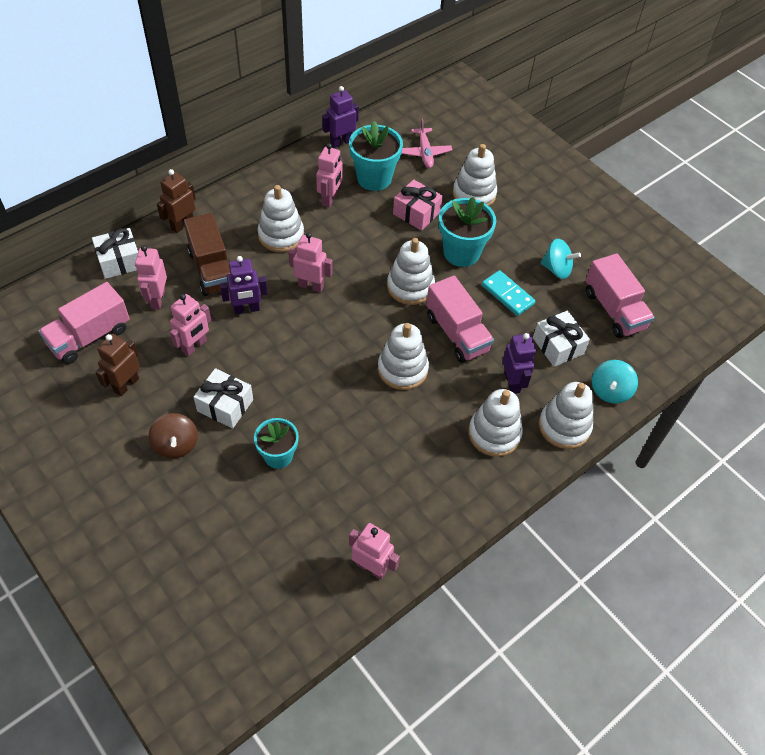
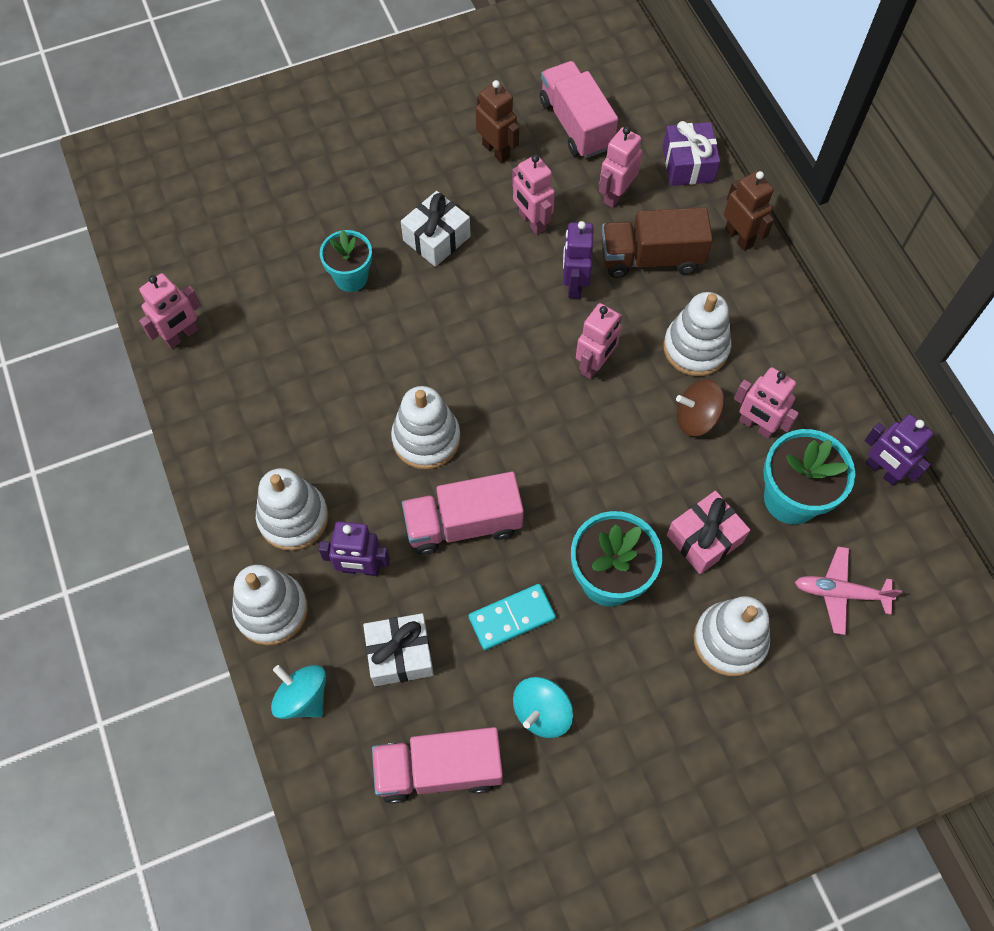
camera: 110 degrees right, 10 degrees up
(120, 261) = (688, 164): white gift -> purple gift
(157, 299) = (616, 194): pink robot -> pink robot turned 75 degrees counterclockwise
(176, 444) = (401, 185): brown spinning top -> brown spinning top (696, 418)
(341, 142) = (882, 471): purple robot -> purple robot turned 150 degrees clockwise
(410, 287) = (561, 488): white stacking toy -> none

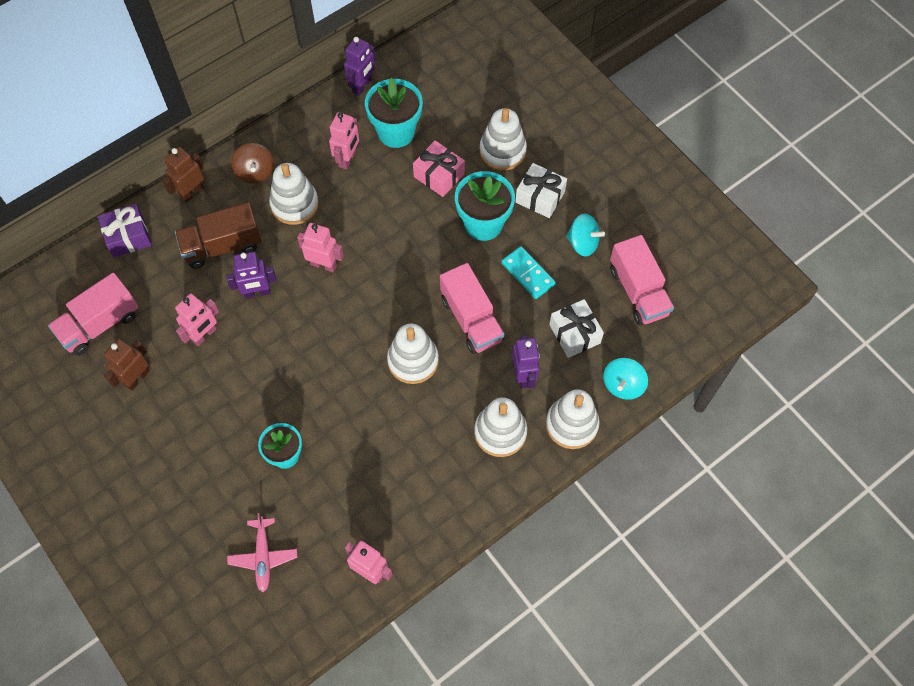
camera: 105 degrees left, 0 degrees up
(436, 238) = (234, 400): white gift -> white gift (540, 197)
(616, 194) = (167, 281): pink robot -> none
(651, 258) = (222, 246): brown truck -> brown truck turned 90 degrees clockwise
(696, 418) = (351, 194): brown spinning top -> brown spinning top (255, 172)
(840, 593) = (453, 98): pink plane -> pink plane (263, 556)

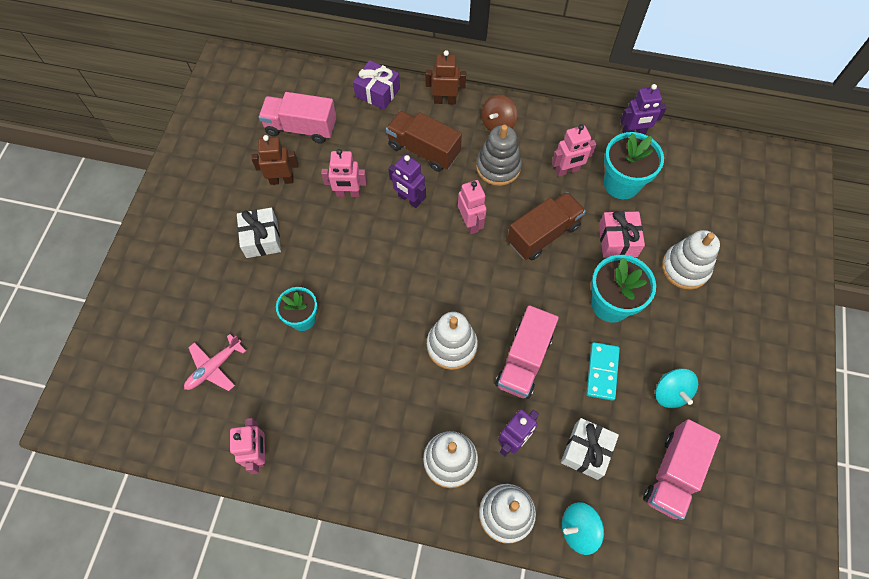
camera: 50 degrees right, 0 degrees up
(294, 204) = (498, 167): white stacking toy -> grey stacking toy
(384, 221) = (543, 234): none -> brown truck
(540, 197) = (676, 327): white gift -> white gift (262, 238)

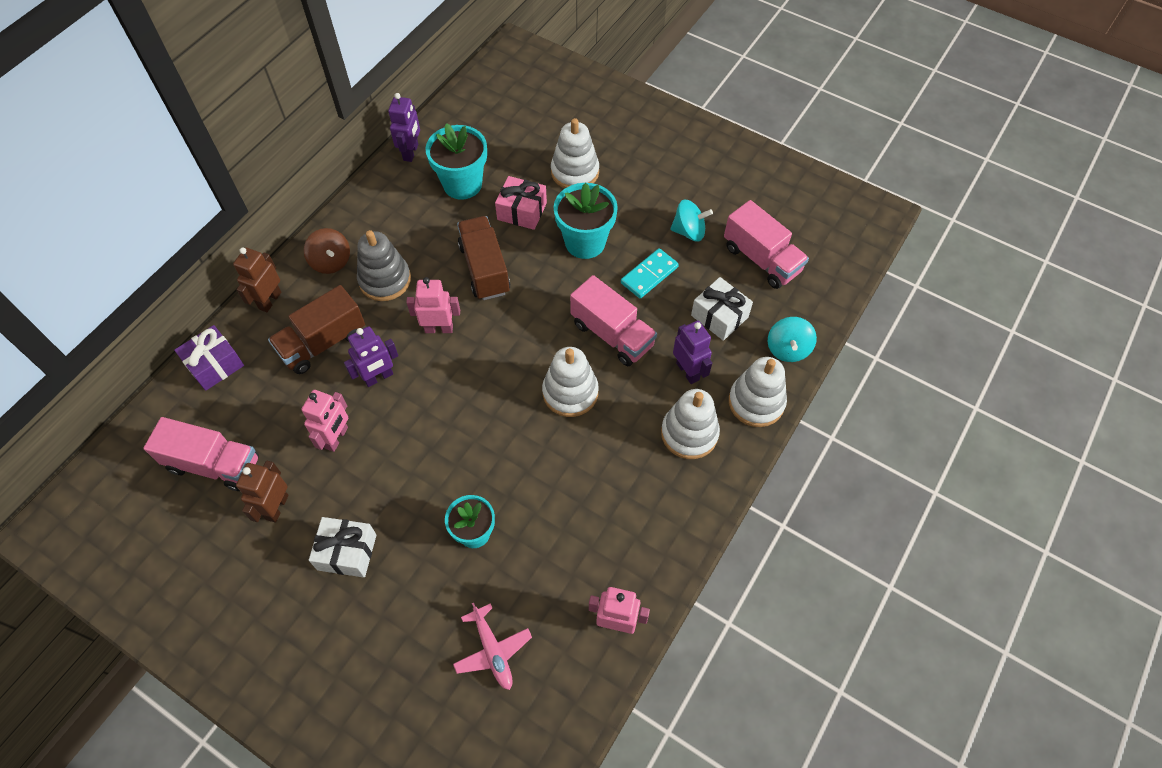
camera: 70 degrees left, 5 degrees down
(301, 128) = (214, 464): pink truck -> pink truck turned 105 degrees counterclockwise
(567, 170) = (423, 222): pink robot -> none
(602, 372) = (649, 275): turquoise domino -> turquoise domino turned 75 degrees counterclockwise

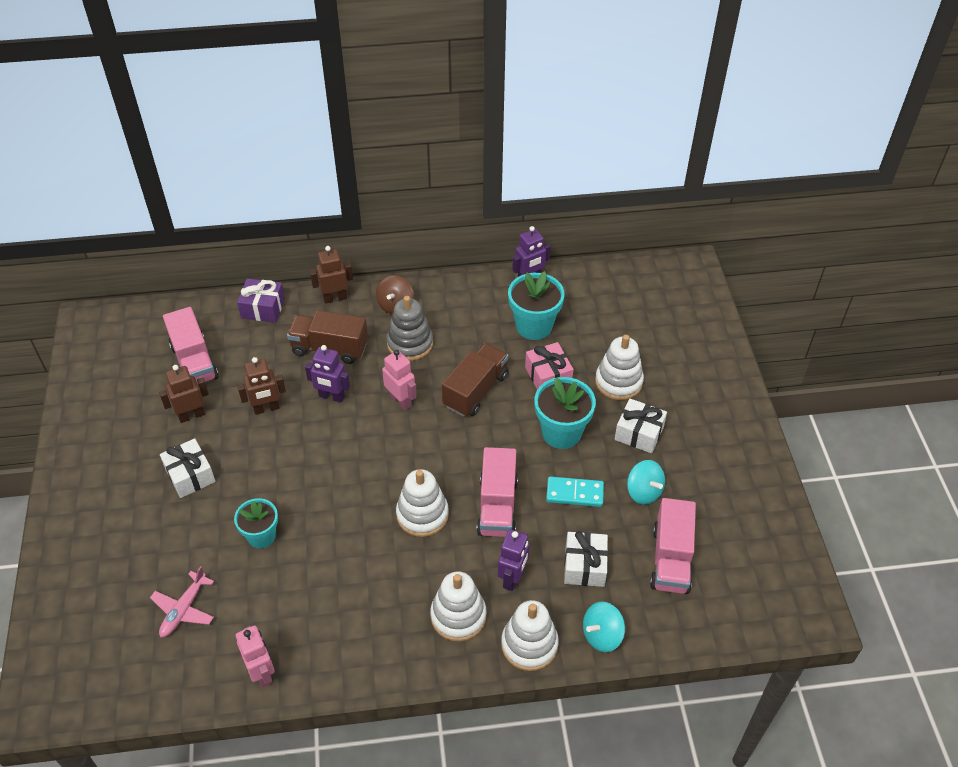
camera: 50 degrees right, 10 degrees down
(337, 438) = (266, 408): pink robot -> brown robot
(634, 195) = (639, 433): none -> white gift

